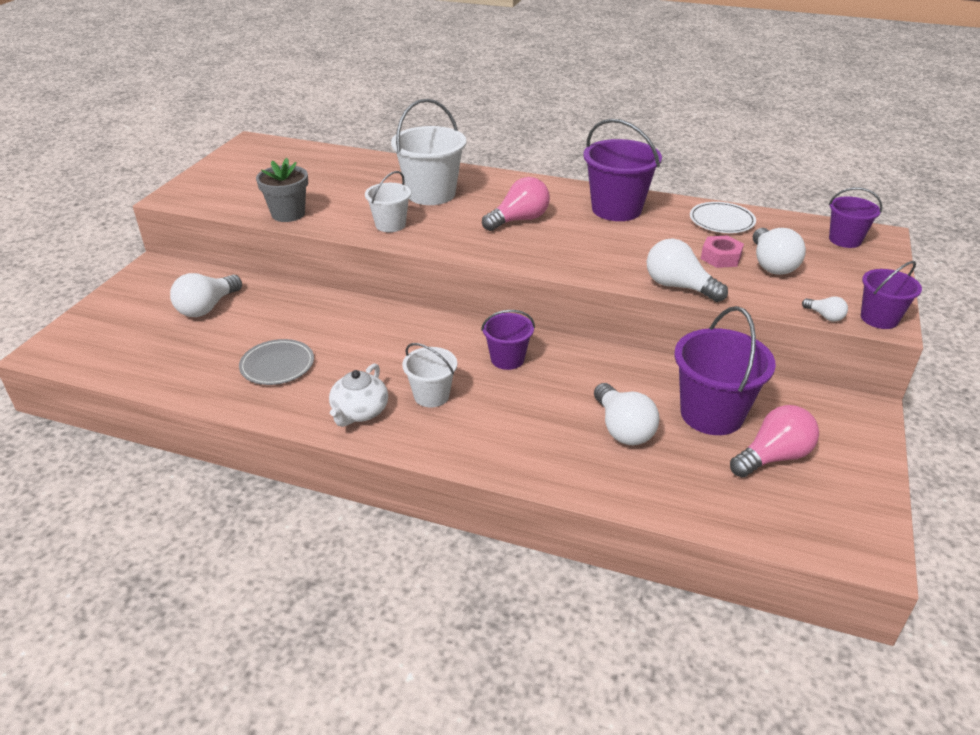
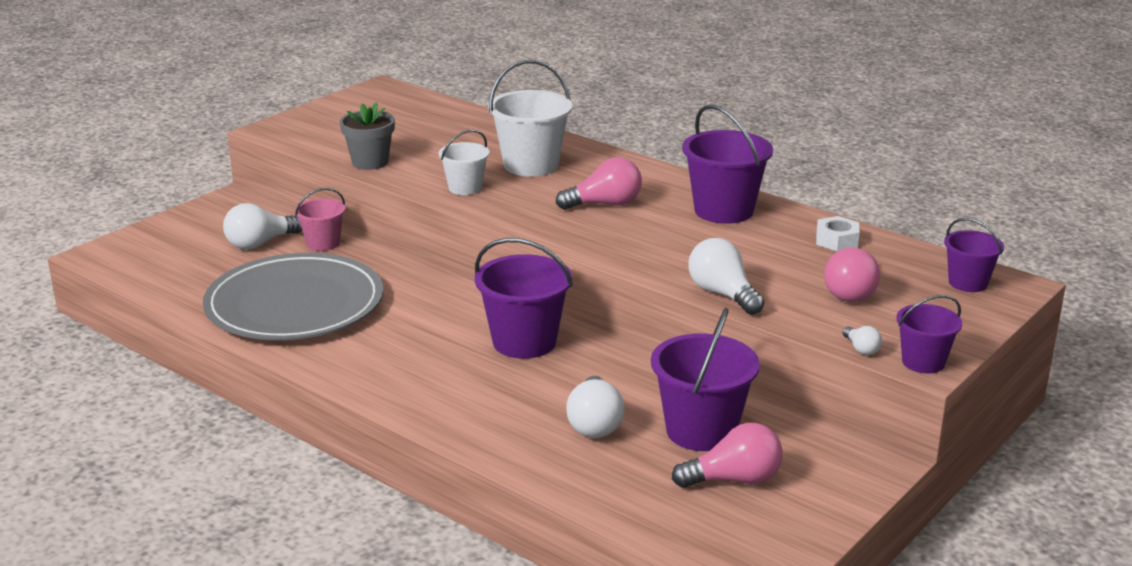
camera: 20 degrees right, 10 degrees down
(266, 296) = (323, 243): none -> pink bucket
(277, 365) = (295, 304): grey plate -> grey plate, size x2.29
(359, 412) = (345, 358): white teapot -> none
(431, 395) = (424, 358): white bucket -> none
(507, 359) = (524, 342): purple bucket -> purple bucket, size x1.70
(721, 220) = (836, 240): white plate -> white nut
(721, 257) = (798, 275): pink nut -> none
(771, 264) = (851, 292): white light bulb -> pink light bulb

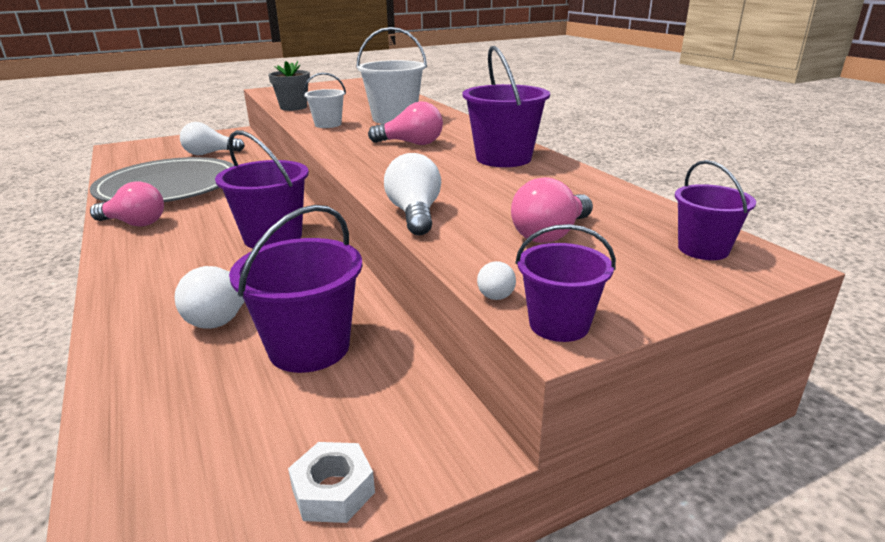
camera: 25 degrees right, 0 degrees up
(323, 243) = (244, 158): pink bucket -> none
(734, 480) = (270, 414): pink light bulb -> pink light bulb (134, 223)
(836, 240) = (585, 191): white nut -> white nut (333, 490)

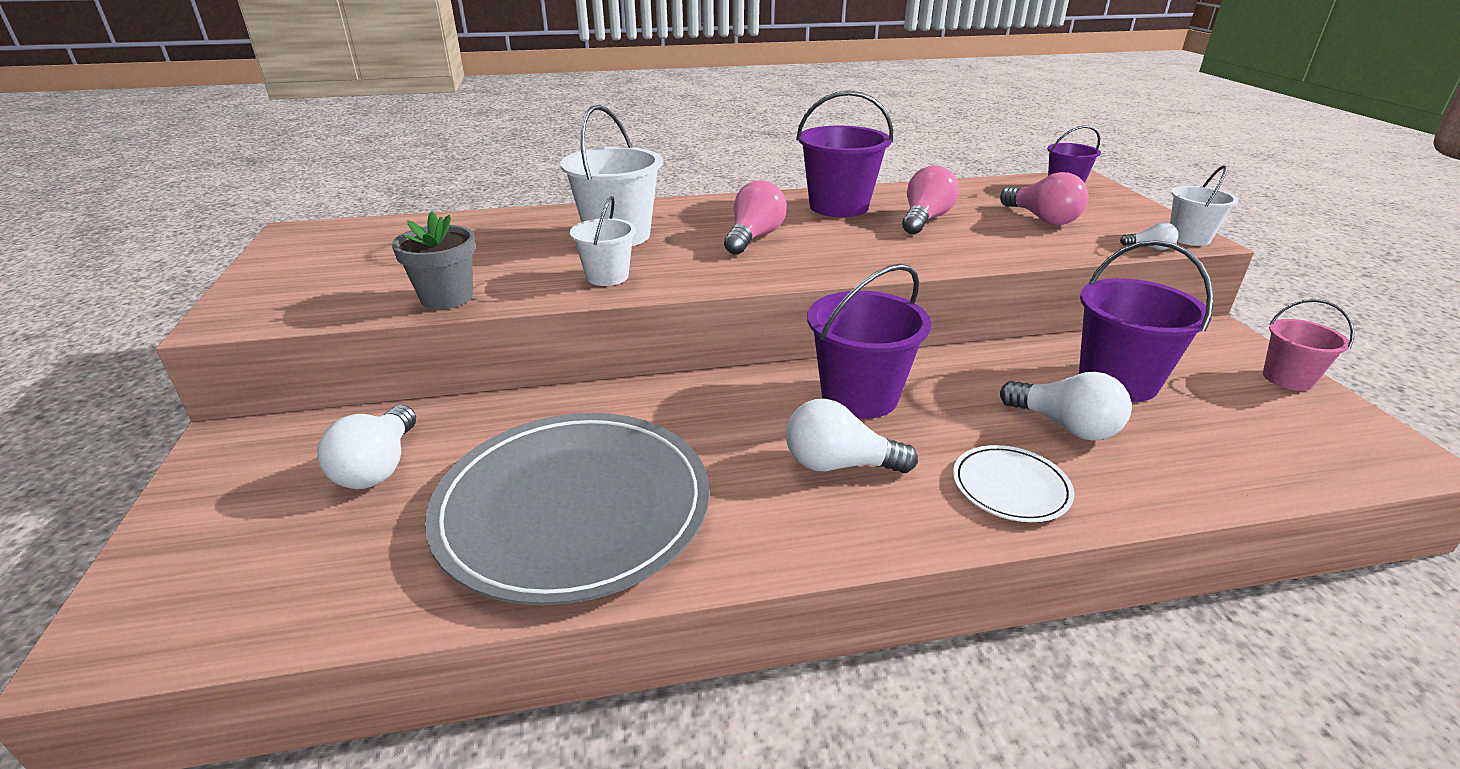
camera: 75 degrees left, 5 degrees up
(134, 223) = (757, 531): pink light bulb -> pink light bulb (925, 219)
(150, 291) = (1010, 487): none -> white plate
(333, 490) = (1287, 378): white nut -> pink bucket
(415, 214) = (997, 257): white light bulb -> white light bulb (839, 464)
(559, 324) = (1189, 238): purple bucket -> white bucket

